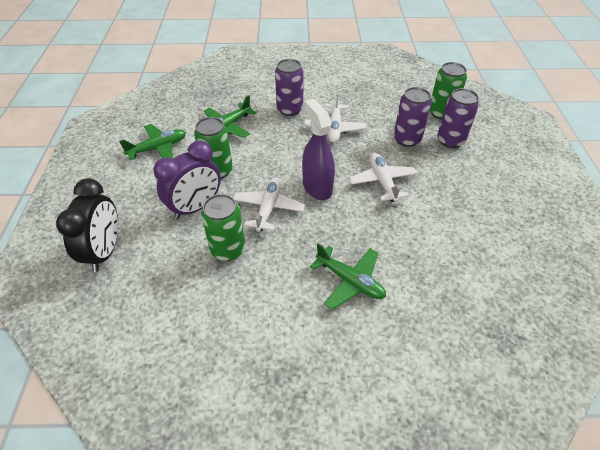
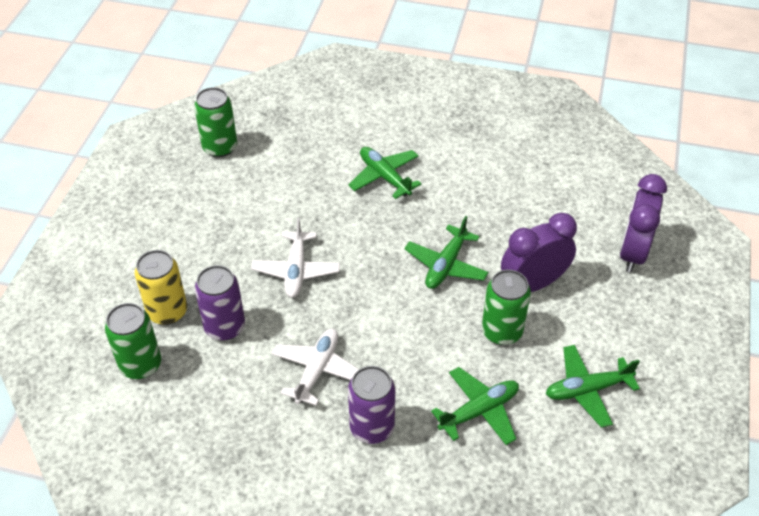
camera: 165 degrees left, 0 degrees up
(105, 251) = (633, 253): black clock -> purple clock
(228, 249) = (499, 228): green can -> green can (220, 147)
(268, 208) = (446, 265): white plane -> green plane
(317, 187) = (379, 280): purple spray bottle -> none
(450, 141) = (167, 311): purple can -> yellow can

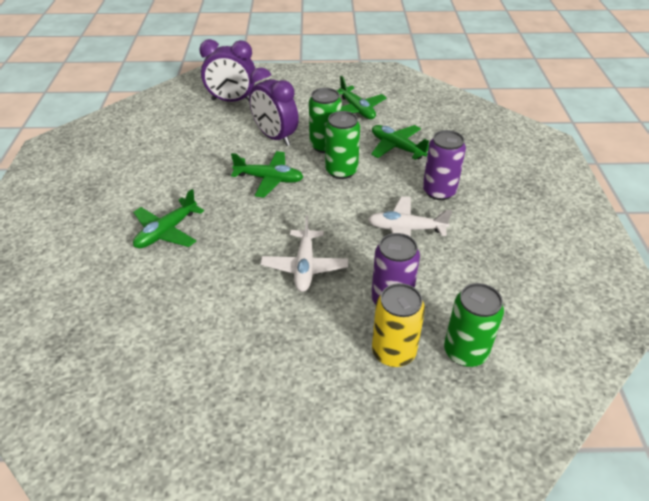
camera: 105 degrees left, 5 degrees down
(220, 147) = (126, 385): green can -> green can (341, 171)
(296, 270) = (304, 266): white plane -> white plane turned 105 degrees clockwise

